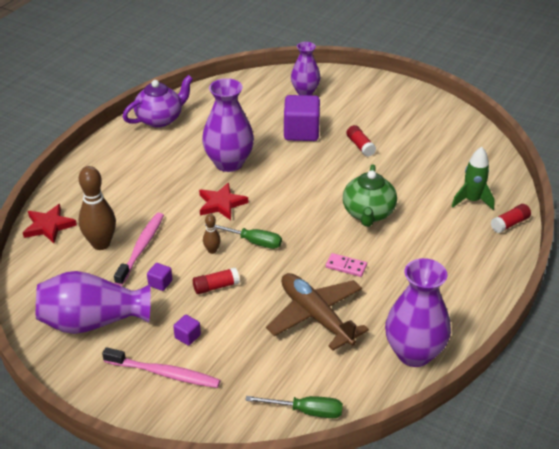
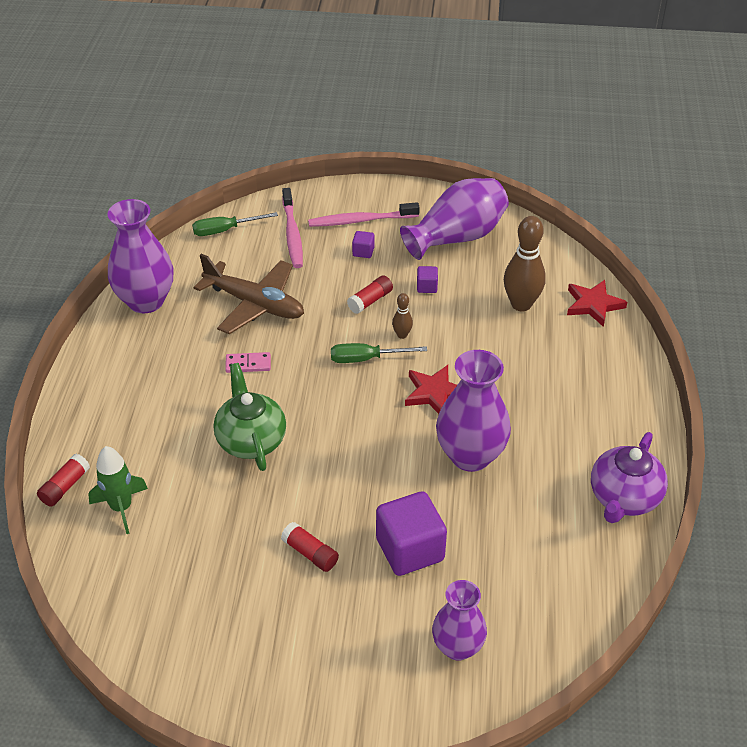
camera: 155 degrees right, 5 degrees up
(141, 248) = (477, 314): pink toothbrush -> pink toothbrush (292, 234)

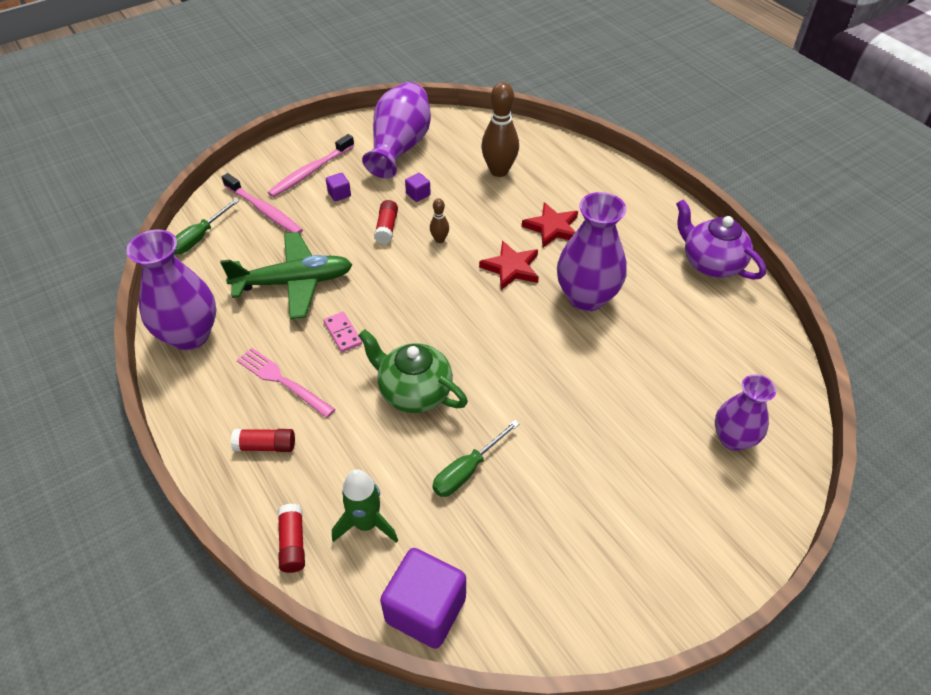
camera: 40 degrees left, 5 degrees up
(171, 372) = (282, 381): none -> pink fork
(248, 364) = (343, 333): pink domino -> pink domino turned 75 degrees counterclockwise
(255, 304) = (294, 282): brown plane -> green plane
(310, 553) = (560, 447): red glue stick -> red glue stick (266, 446)
(366, 359) = (433, 273): green screwdriver -> green screwdriver (467, 470)
(410, 549) = (624, 393): purple cube -> purple cube (425, 610)
(593, 305) = (546, 145): red star -> red star (552, 228)
(623, 498) = (711, 263): purple teapot -> purple teapot turned 150 degrees clockwise

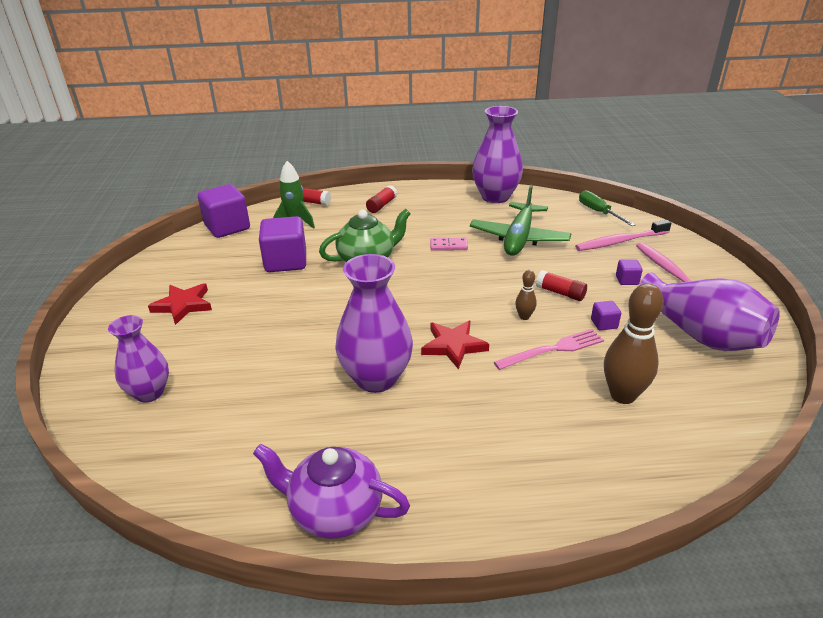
camera: 120 degrees right, 15 degrees down
(282, 381) = (426, 218): pink fork -> pink fork (553, 349)
(467, 470) = (286, 262): green screwdriver -> purple cube
(552, 228) = (493, 397): red star -> red star (183, 305)
(711, 263) = (334, 511): purple teapot -> purple teapot turned 150 degrees counterclockwise

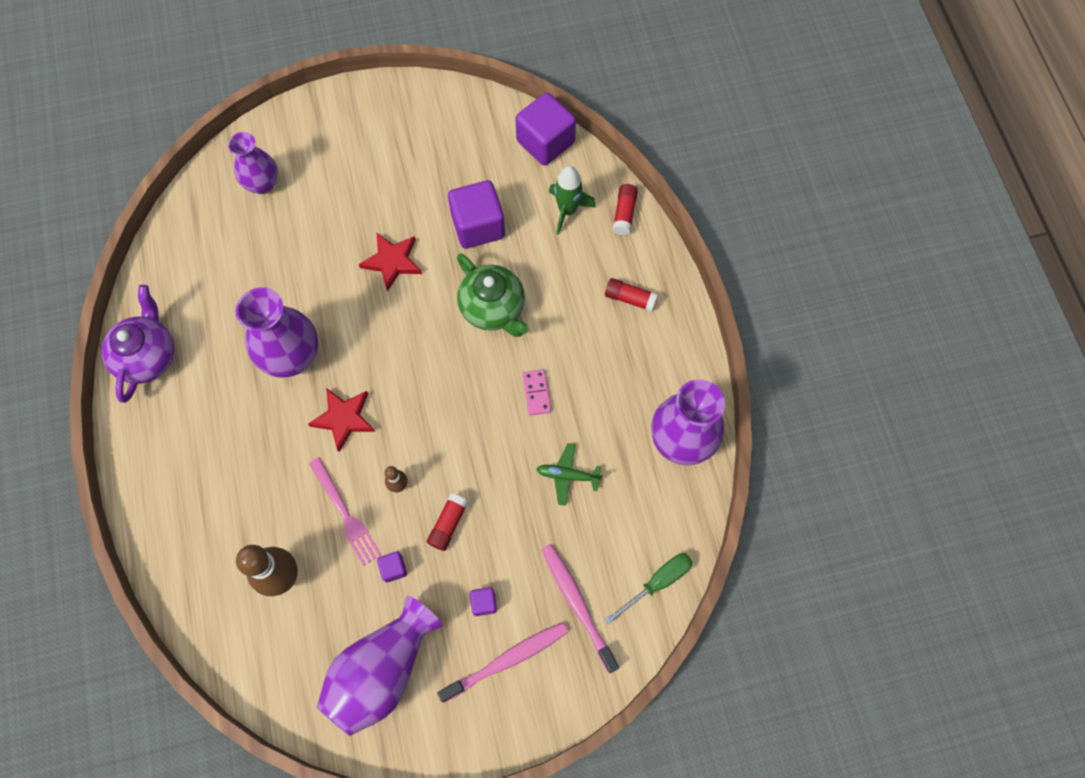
camera: 80 degrees right, 35 degrees up
(183, 305) = (387, 159): red star -> red star (392, 261)
(519, 238) = (567, 475): green plane -> green plane, size x0.50

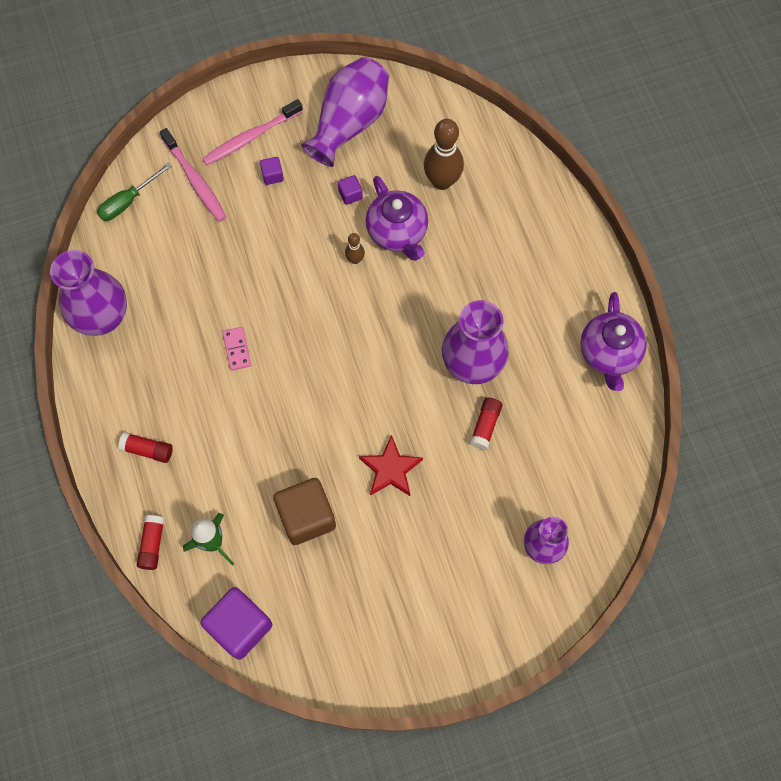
camera: 175 degrees right, 0 degrees up
(344, 418) = (413, 312): red star -> none
(345, 514) = (397, 232): pink fork -> purple teapot
(448, 524) = (308, 232): red glue stick -> red glue stick (485, 426)
(478, 226) = (306, 517): purple cube -> brown cube
(493, 308) = (284, 428): green teapot -> none
(567, 475) = (206, 279): green plane -> none

